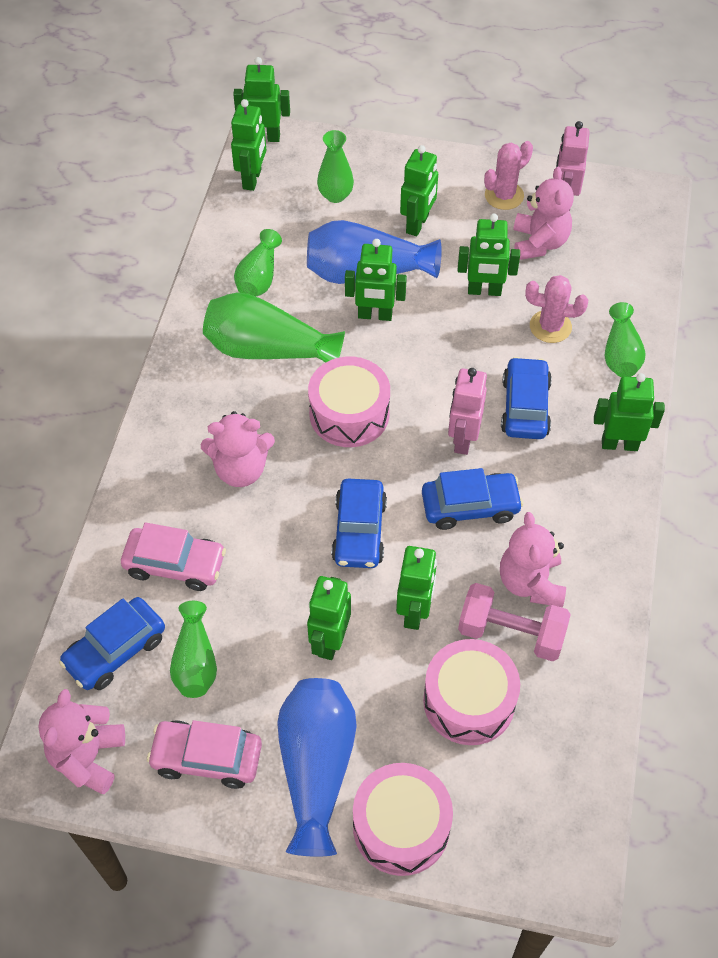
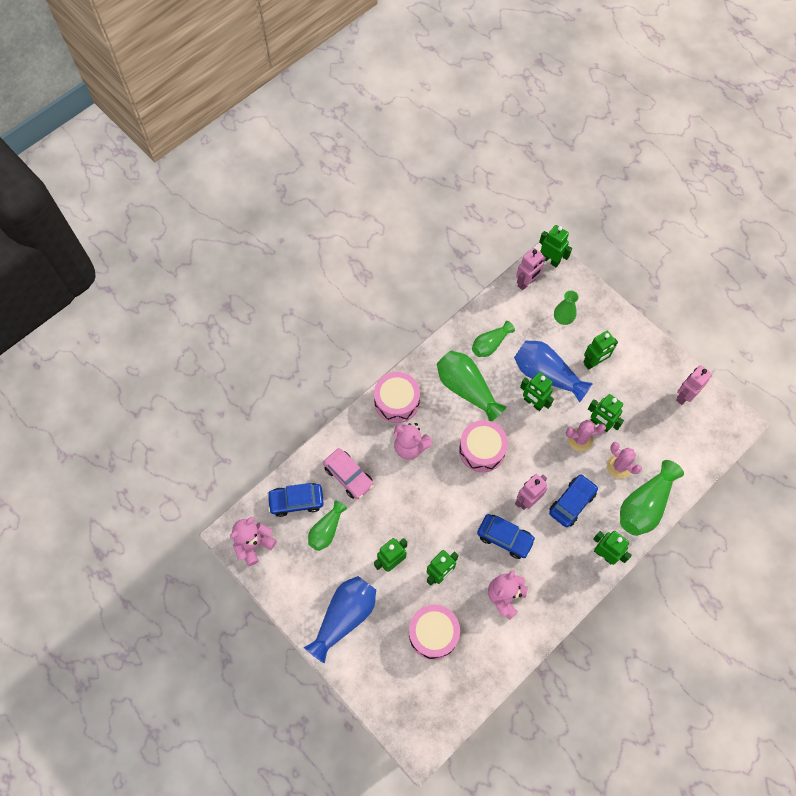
camera: 35 degrees right, 10 degrees up
(207, 758) = (302, 579): pink car -> none
(252, 179) = (526, 283): green robot -> pink robot
(359, 531) = (443, 515): blue car -> none
(401, 826) = (362, 669): pink drum -> pink drum (396, 401)
(504, 196) = (653, 373): pink cactus -> pink cactus (580, 439)
(511, 633) = (477, 615): pink dumbbell -> none
(539, 243) = (651, 413): pink teddy bear -> none
(620, 353) = (644, 505): green vase -> green vase, size x1.63

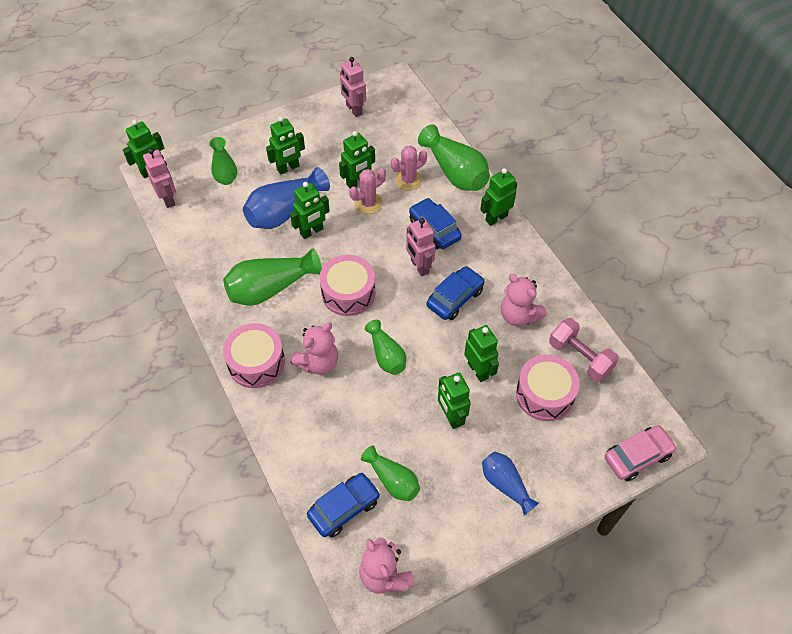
camera: 75 degrees left, 10 degrees down
(296, 501) = (344, 508): blue car -> blue car turned 135 degrees counterclockwise
(344, 617) = (505, 485): blue vase -> blue vase, size x0.61
(348, 476) = (331, 438): pink car -> pink car (637, 456)
(478, 658) = (580, 357): none -> pink dumbbell
(490, 344) = (226, 252): green vase -> green vase (386, 355)
(580, 439) = (368, 203): pink cactus -> pink cactus turned 45 degrees clockwise
(594, 362) = (288, 168): green robot -> green robot turned 75 degrees clockwise

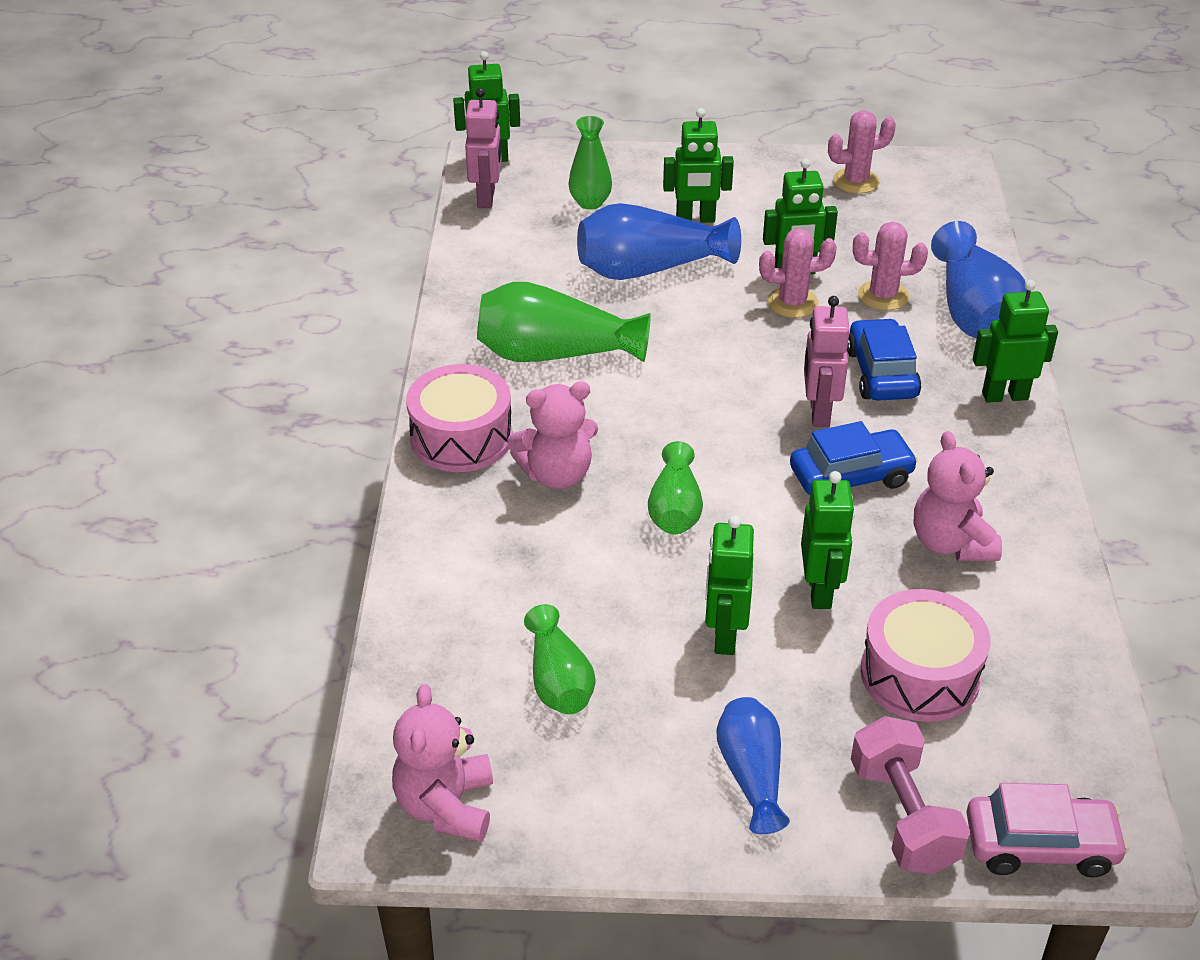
camera: 30 degrees right, 15 degrees down
(311, 231) = (673, 307): green robot -> none
(344, 508) = (450, 682): blue car -> none
(348, 293) = (673, 404): pink drum -> none
(354, 110) = (856, 181): pink robot -> pink cactus
(455, 172) = (973, 311): green vase -> blue vase
(580, 357) = (1027, 648): pink dumbbell -> pink dumbbell (903, 816)

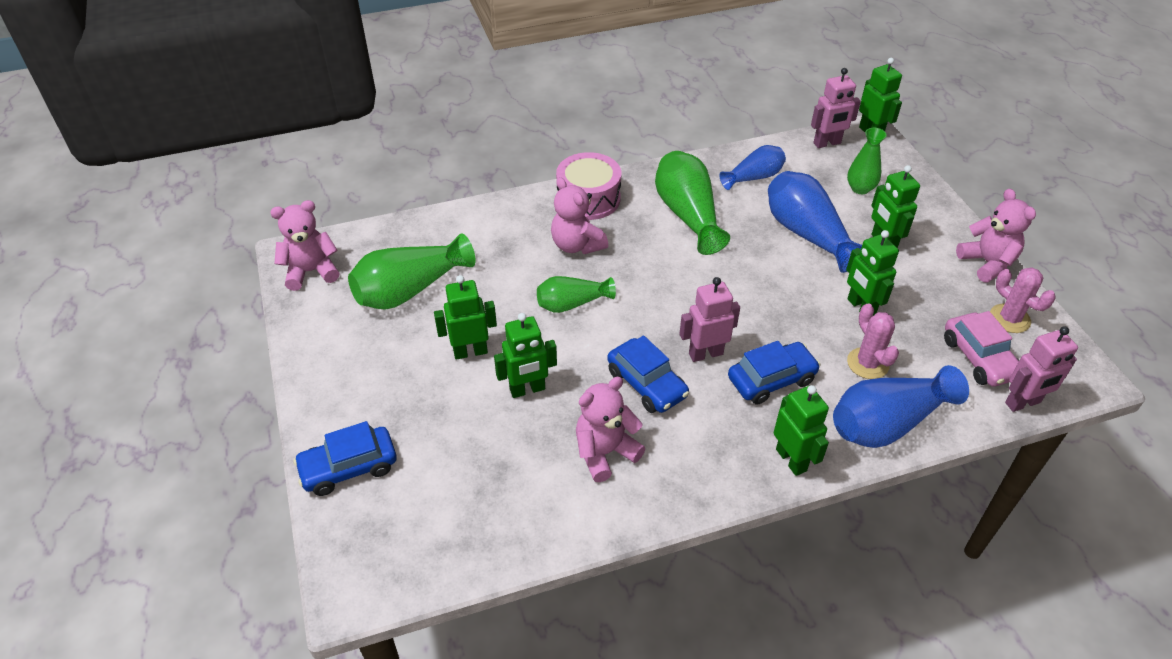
camera: 70 degrees right, 5 degrees up
(558, 680) = (410, 289): green vase -> green vase, size x1.63
(751, 774) = (363, 388): blue vase -> blue vase (754, 177)
(766, 163) = (987, 263): none -> pink teddy bear
(792, 303) = (821, 314): pink cactus -> none
(903, 816) = (349, 468): pink dumbbell -> blue car
(920, 674) = (471, 456): pink drum -> none
(974, 217) = (1023, 403): none -> pink robot
(1040, 845) = (341, 545): pink car -> pink car (979, 358)

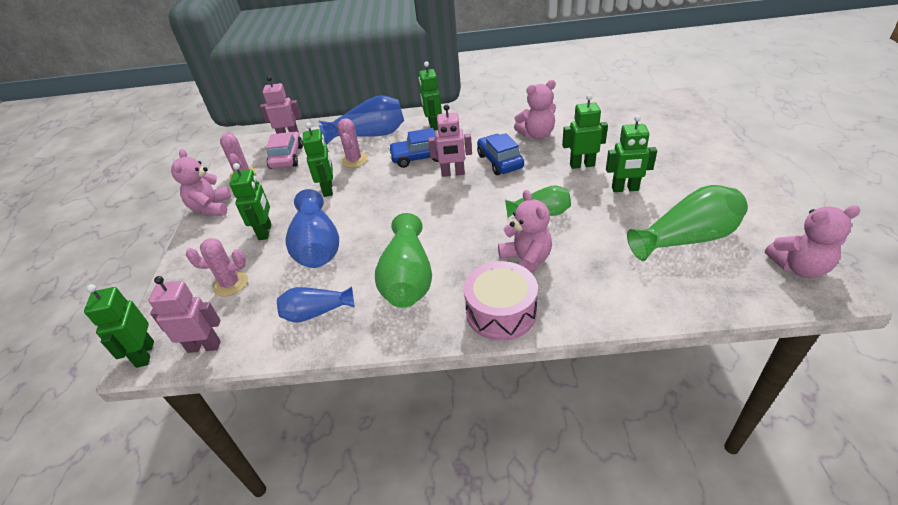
camera: 160 degrees left, 5 degrees down
(349, 468) = (698, 138): blue car -> none
(860, 188) = (230, 284): green vase -> pink cactus

